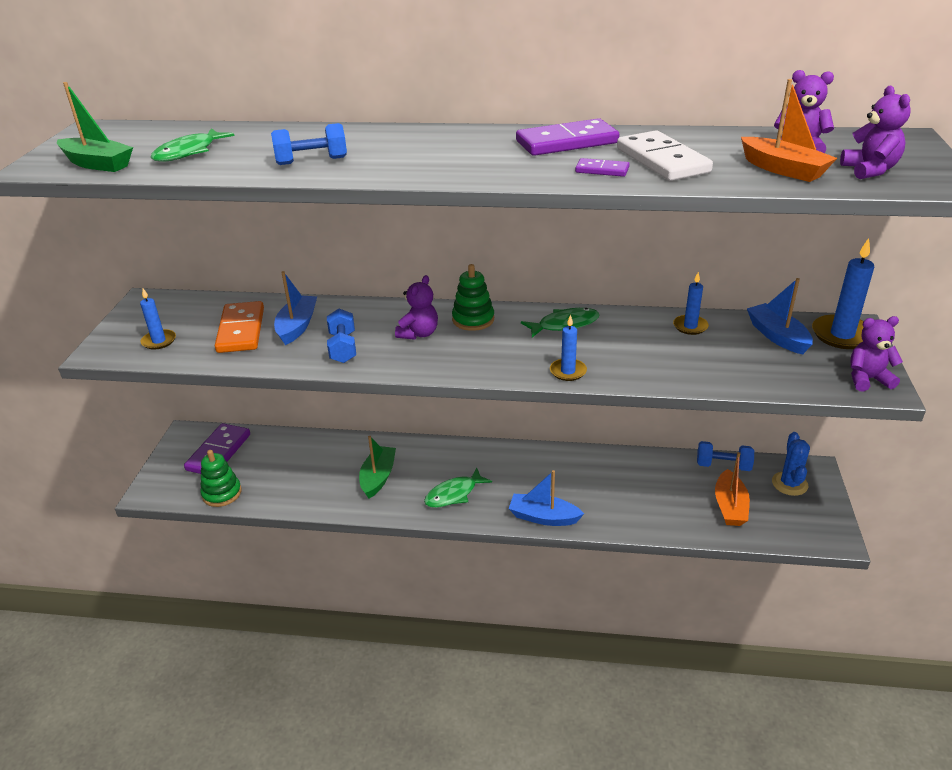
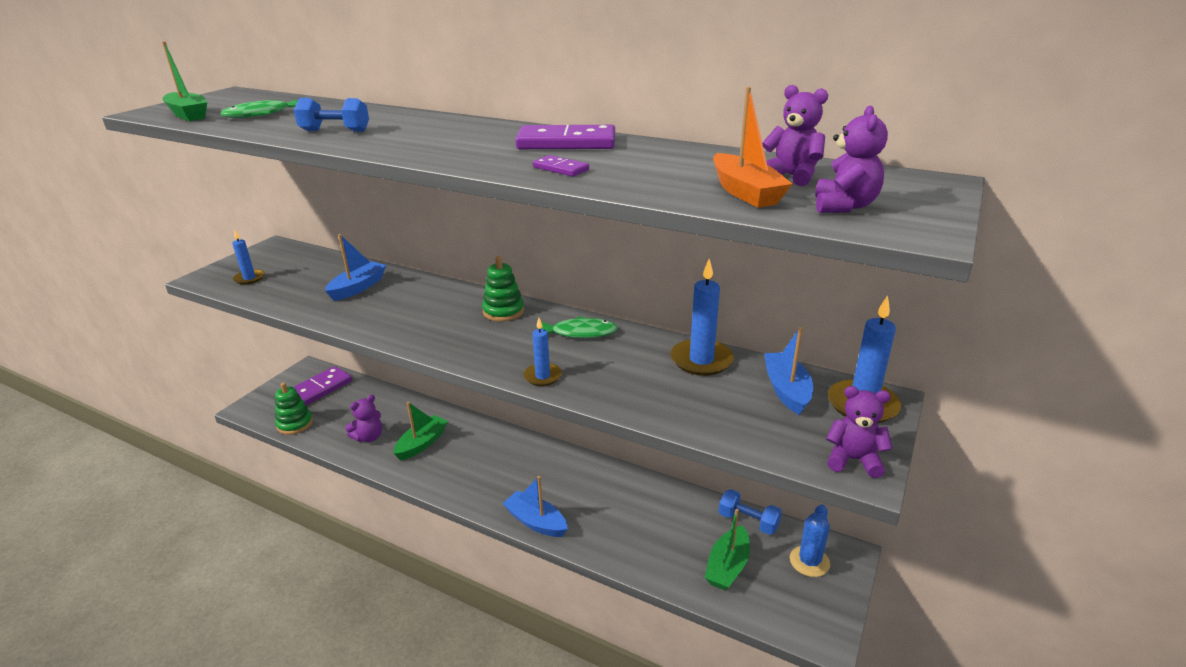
camera: 20 degrees right, 5 degrees down
(241, 330) = (314, 282): orange domino -> none
(343, 348) = (375, 312): blue dumbbell -> none
(419, 334) = (446, 314): purple teddy bear -> purple teddy bear (369, 437)
(454, 494) = (473, 476): green fish -> none
(662, 160) = (632, 168): white domino -> none
(690, 326) = (701, 360): blue candle -> blue candle, size x1.68
(729, 506) = (727, 566): orange boat -> green boat

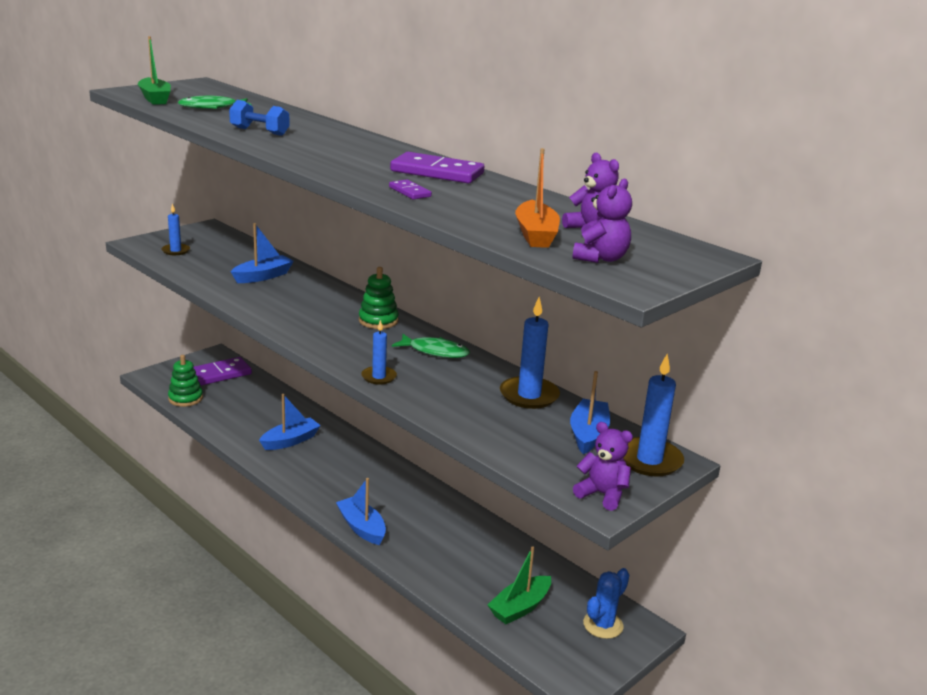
camera: 15 degrees right, 5 degrees down
(369, 437) = (245, 424): purple teddy bear -> none
(422, 443) = (290, 441): green boat -> blue boat
(748, 521) = (564, 579): blue dumbbell -> none

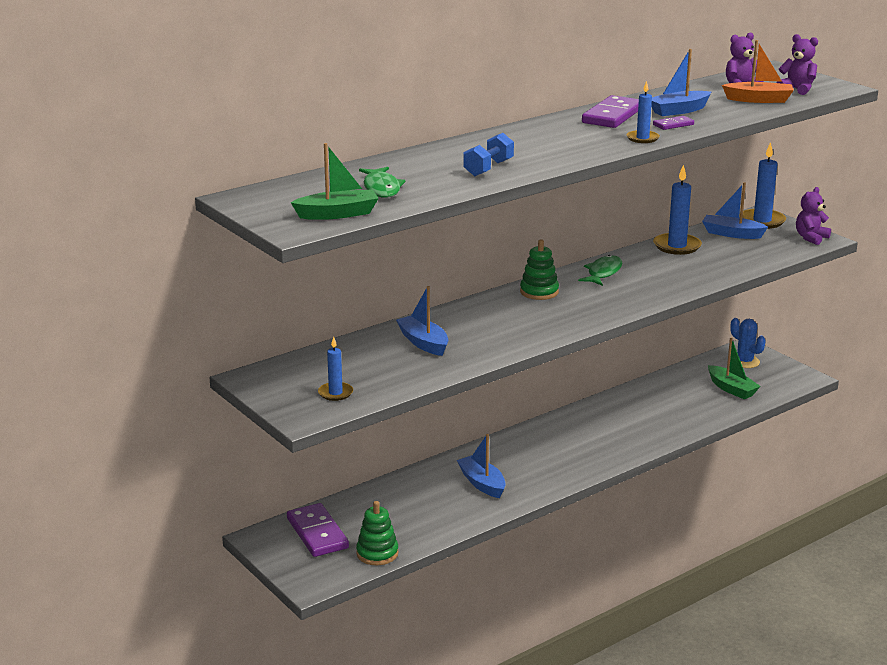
camera: 80 degrees left, 0 degrees up
(362, 527) = (635, 448): blue boat -> blue boat (679, 110)
(379, 377) = (656, 295): blue candle -> blue candle (642, 138)

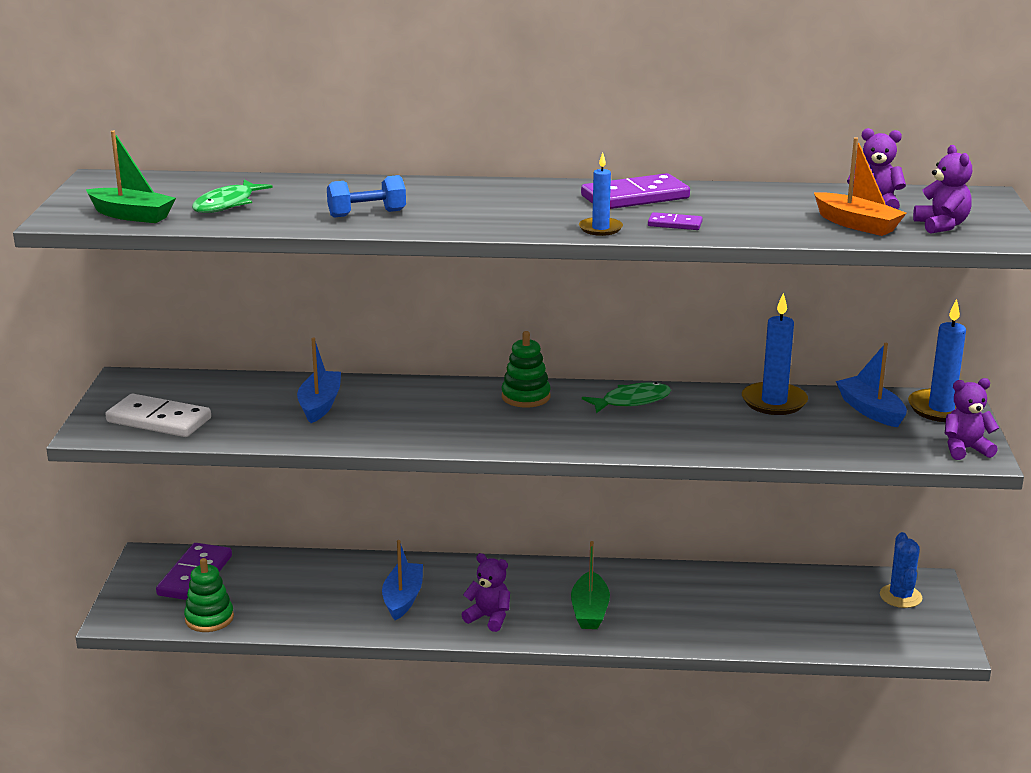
camera: 40 degrees right, 0 degrees up
(335, 393) = (159, 420): blue candle -> white domino
(553, 470) = (489, 618): none -> purple teddy bear
(679, 110) = (724, 211): blue boat -> none
(731, 389) = (830, 620): green boat -> green boat (589, 611)

